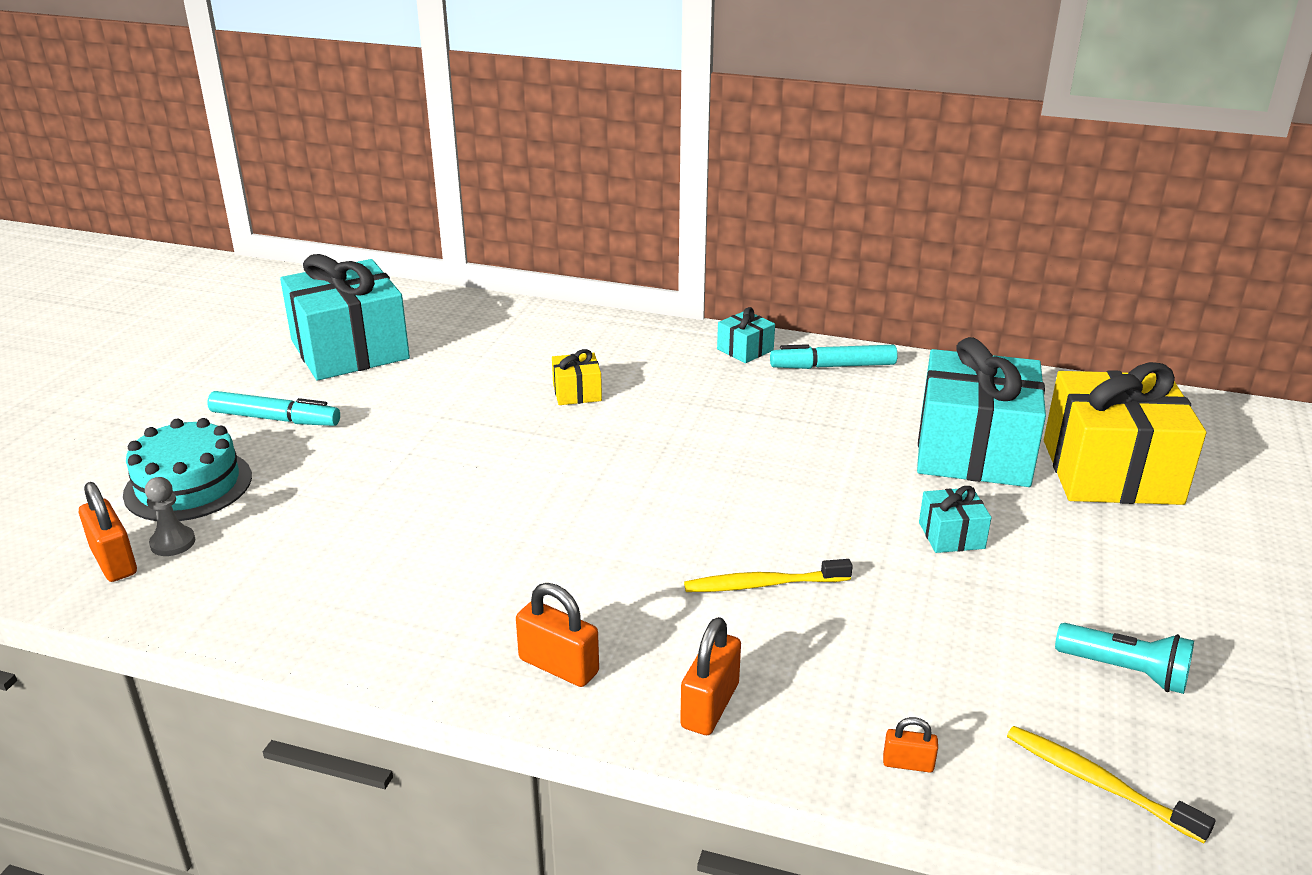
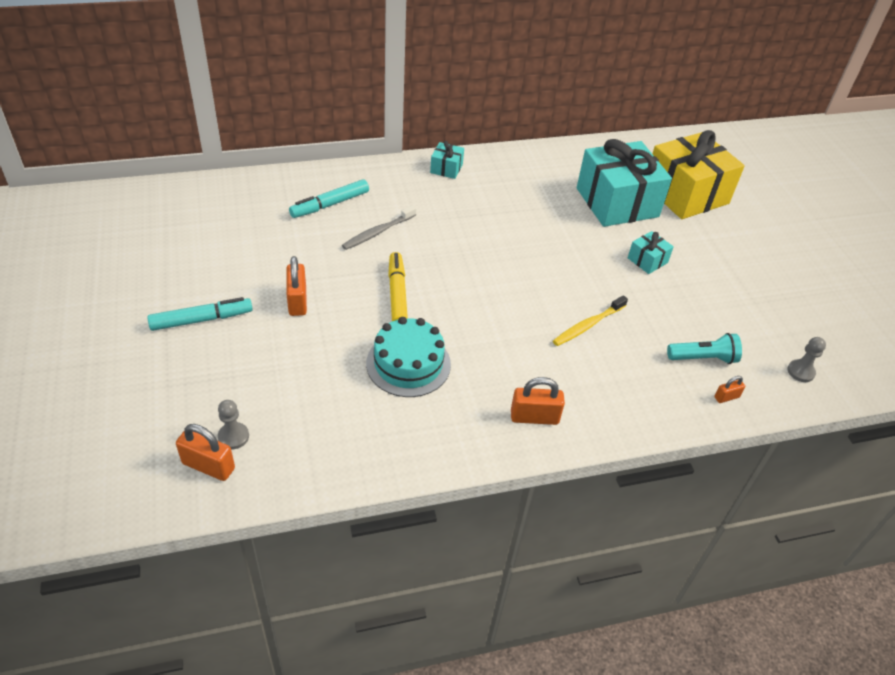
camera: 35 degrees left, 15 degrees up
(188, 485) = (196, 392): turquoise cake -> turquoise cake (408, 364)
(350, 350) = (195, 246): turquoise gift -> none
(528, 463) = (397, 294): none -> yellow marker
(577, 392) = (378, 232): yellow gift -> grey toothbrush
(710, 705) = (623, 406): orange padlock -> orange padlock (297, 301)
(833, 366) = (504, 166): turquoise marker -> turquoise marker (330, 204)
(1098, 783) = (800, 372): yellow toothbrush -> grey pawn
(1125, 671) = (770, 309): turquoise flashlight -> turquoise flashlight (703, 358)

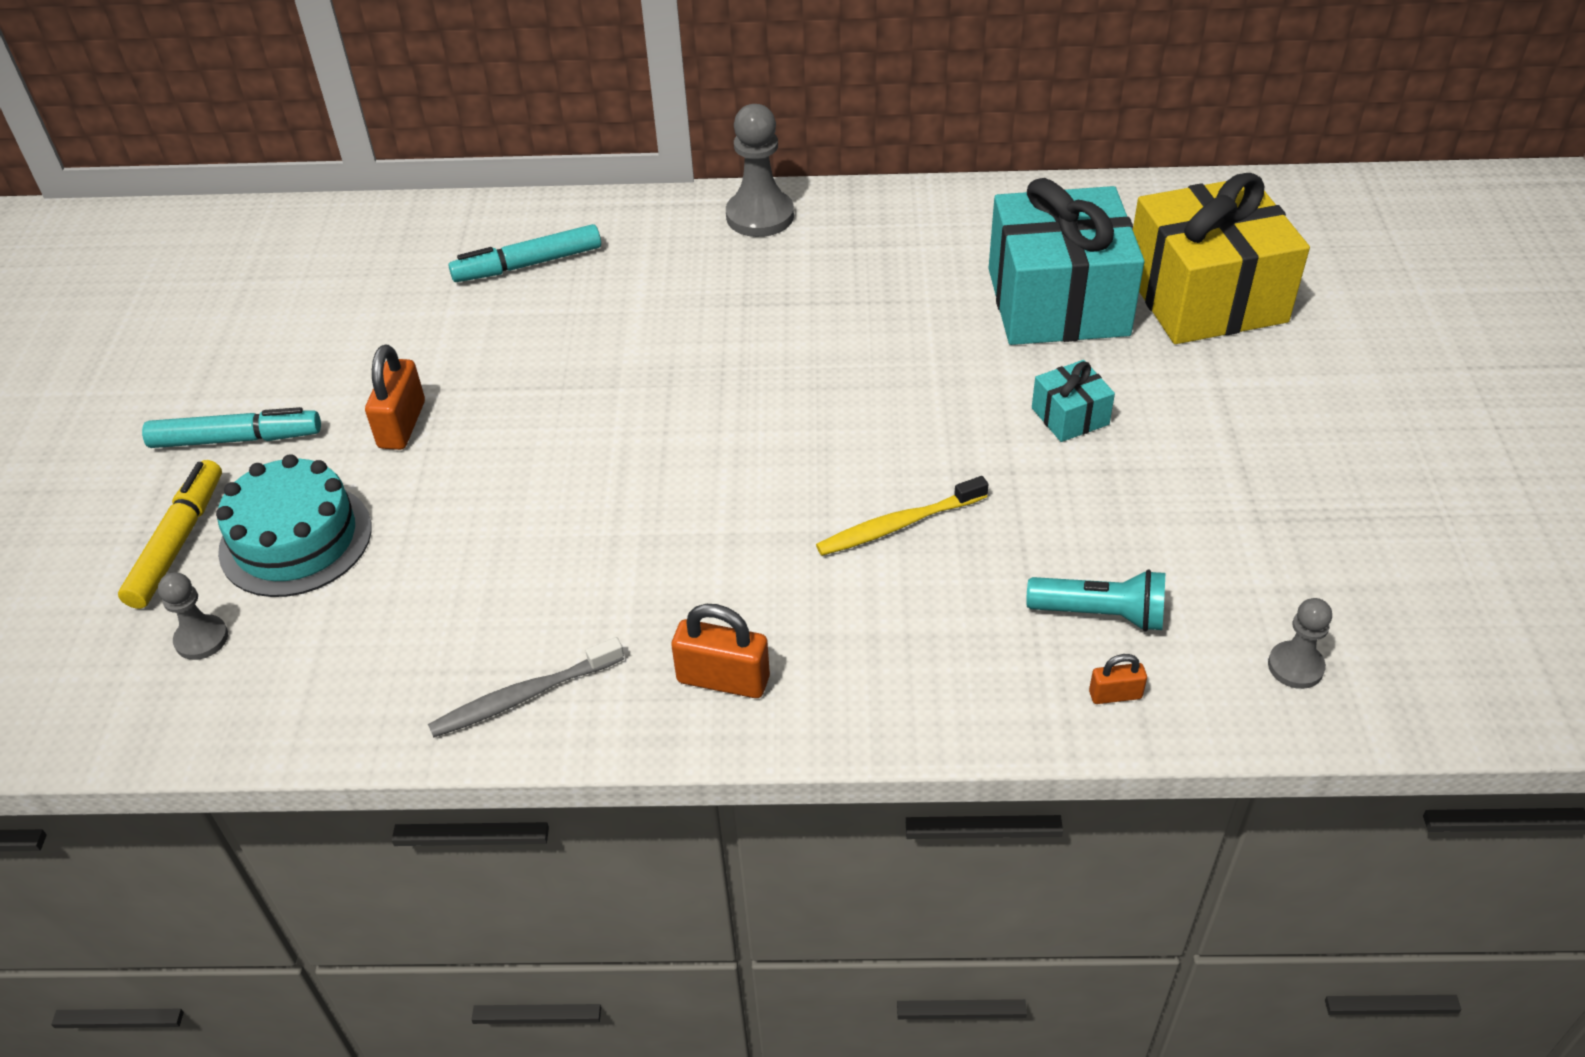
camera: 20 degrees right, 0 degrees up
(208, 466) = (142, 681): orange padlock -> none
(378, 232) = (589, 319): grey toothbrush -> grey toothbrush (523, 696)
(397, 294) = (575, 430): yellow marker -> yellow marker (178, 542)
(408, 364) = (541, 554): turquoise cake -> turquoise cake (296, 539)
(446, 168) = (760, 216): turquoise gift -> grey pawn

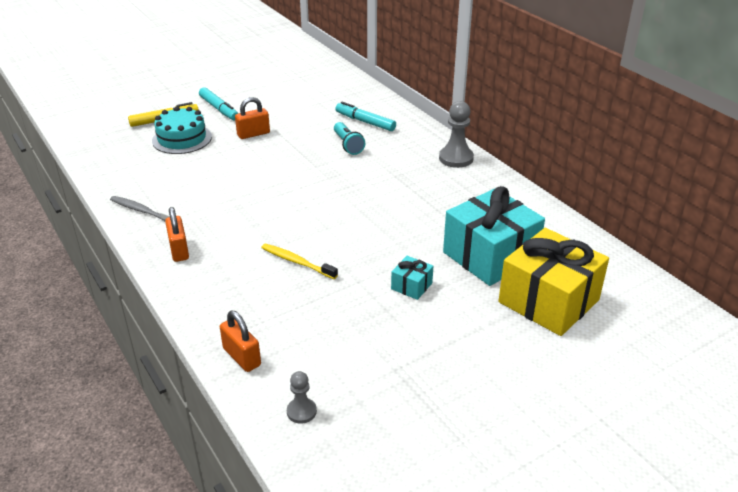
camera: 55 degrees right, 10 degrees down
(201, 639) = (126, 142): grey pawn -> none
(1100, 614) = (288, 337): turquoise flashlight -> turquoise flashlight (348, 145)
(1115, 695) = (242, 357): orange padlock -> orange padlock, size x1.80

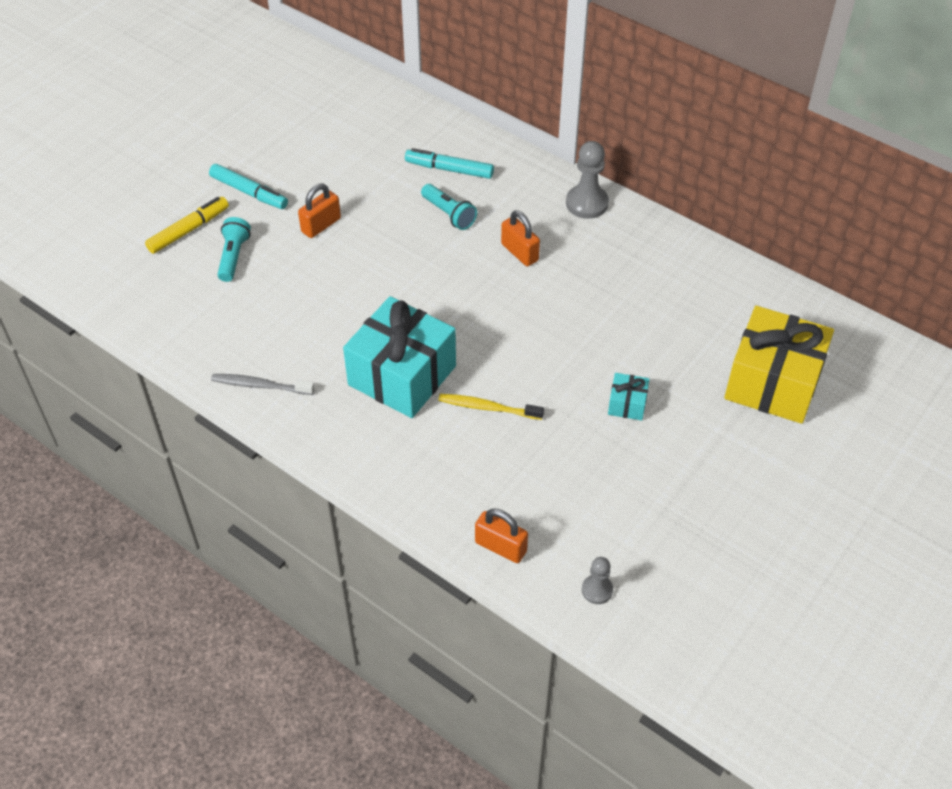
camera: 20 degrees left, 15 degrees up
(179, 250) = (344, 430): orange padlock -> orange padlock (519, 252)
(182, 139) = (233, 257): turquoise cake -> turquoise flashlight
(490, 256) = (689, 339): turquoise gift -> turquoise gift (402, 375)

